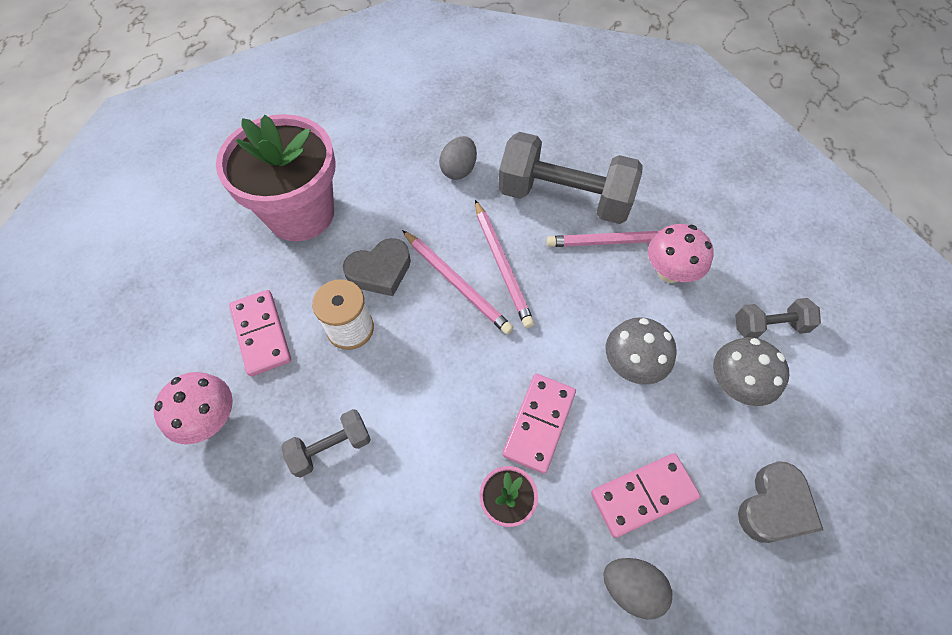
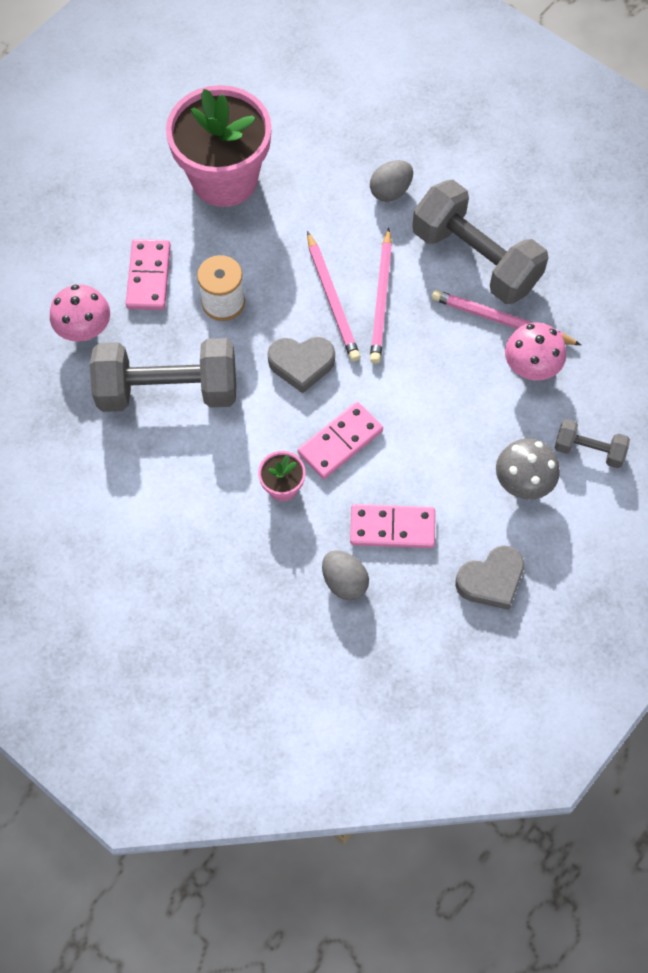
camera: 25 degrees right, 5 degrees up
(331, 448) = (168, 390): grey dumbbell -> grey dumbbell, size x2.05
(380, 271) = (271, 261): grey heart -> grey heart (301, 364)
(631, 365) = (444, 430): grey mushroom -> none

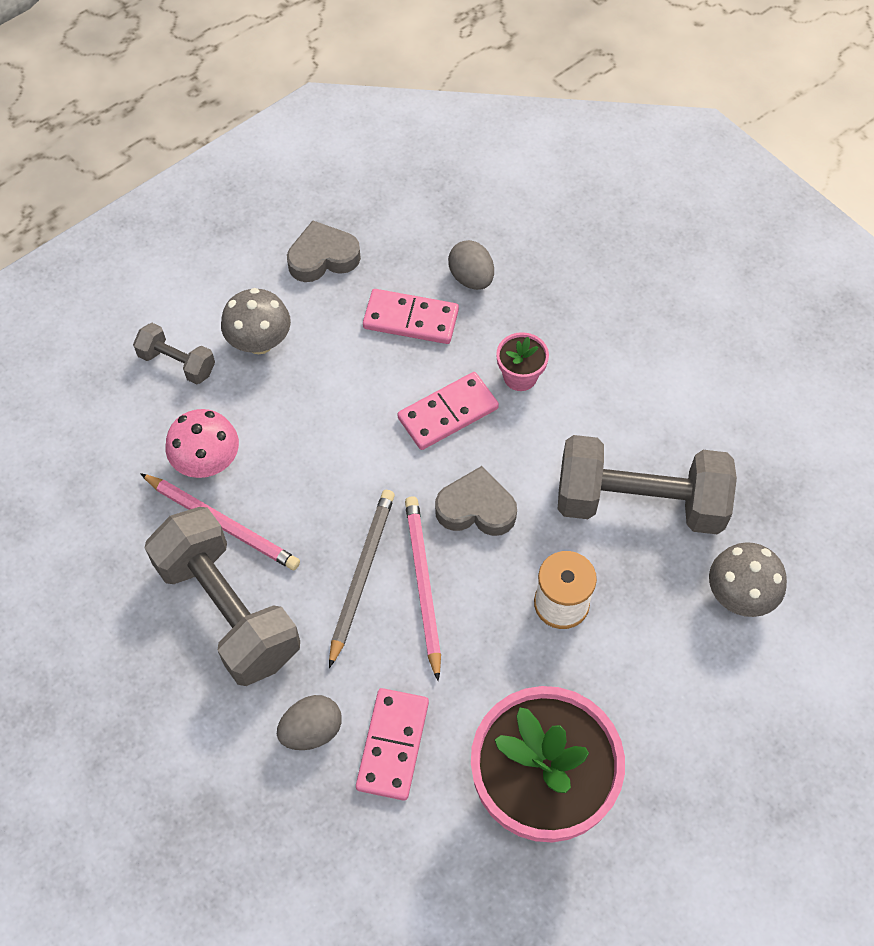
camera: 170 degrees left, 5 degrees down
(85, 329) = (739, 595): pink mushroom -> grey mushroom
(148, 277) = (655, 655): pink domino -> pink domino (393, 745)
(381, 299) = (361, 575): pink pencil -> grey pencil

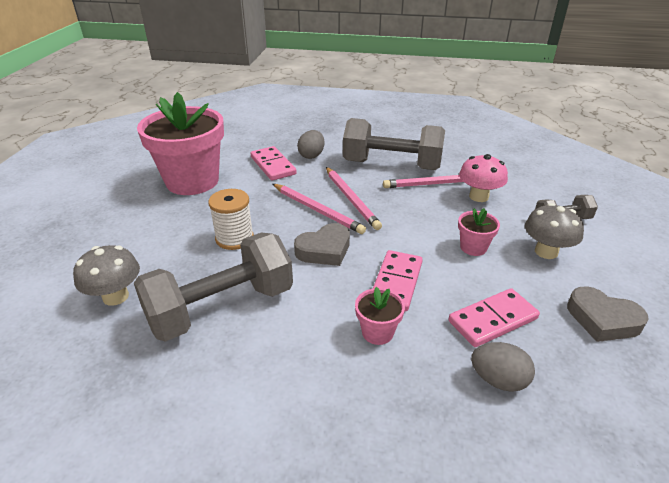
camera: 140 degrees right, 25 degrees down
(321, 398) = (473, 247): none -> pink flower pot
(323, 257) = (602, 320): grey heart -> grey heart turned 90 degrees clockwise
(361, 575) = (351, 199): grey pencil -> pink pencil

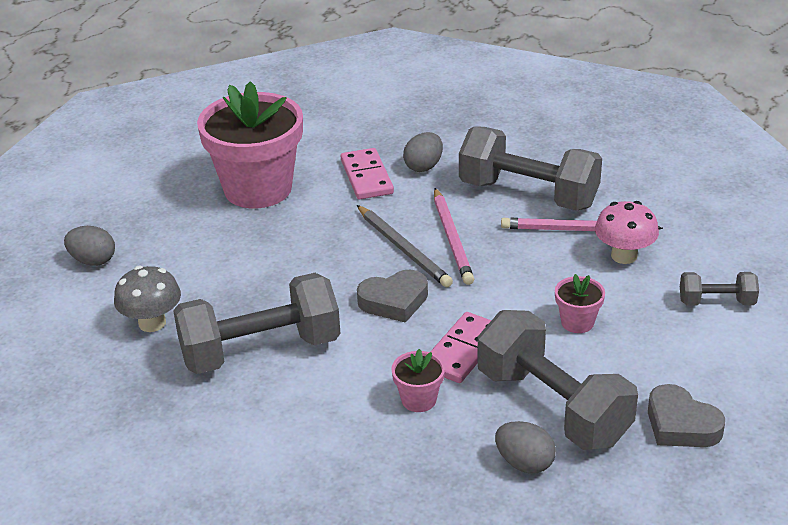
camera: 15 degrees right, 0 degrees up
(57, 249) = (93, 261): none -> grey egg
(234, 238) = (293, 273): white spool -> none
(317, 210) = (403, 249): pink pencil -> grey pencil
(493, 320) = (553, 406): pink domino -> grey dumbbell
(546, 252) = (667, 340): grey mushroom -> none

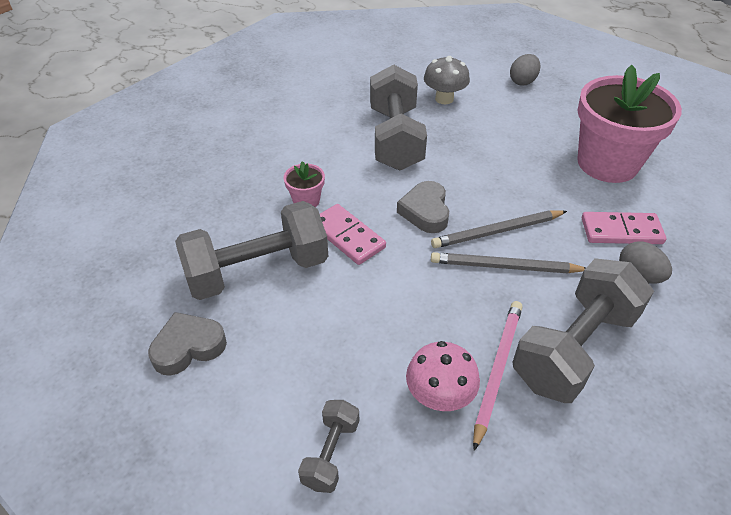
camera: 105 degrees right, 10 degrees up
(452, 239) = (504, 267): pink pencil -> grey pencil
(524, 463) = (212, 238): grey egg -> none
(577, 322) = (350, 320): pink flower pot -> none

